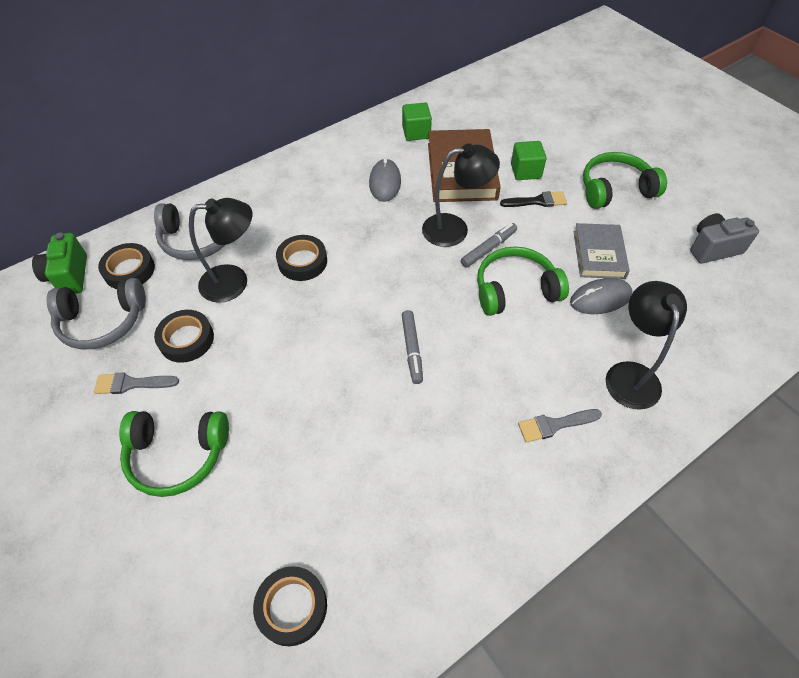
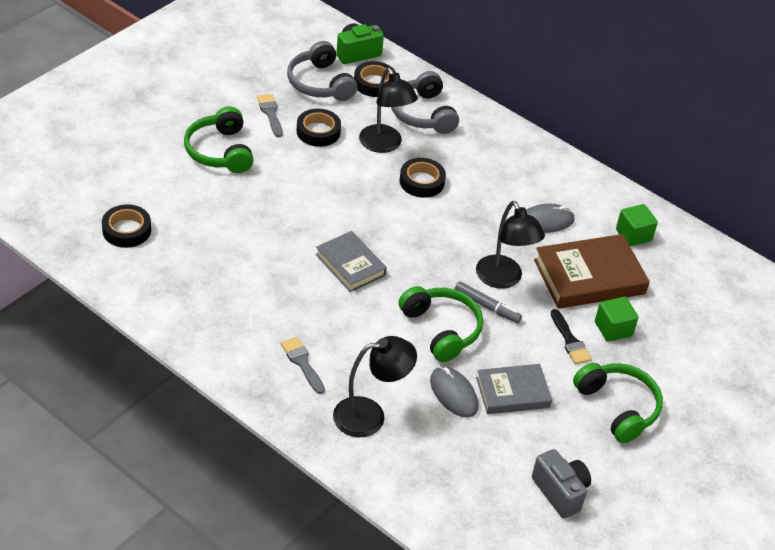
camera: 70 degrees right, 10 degrees down
(412, 349) = (350, 265): grey marker -> grey book

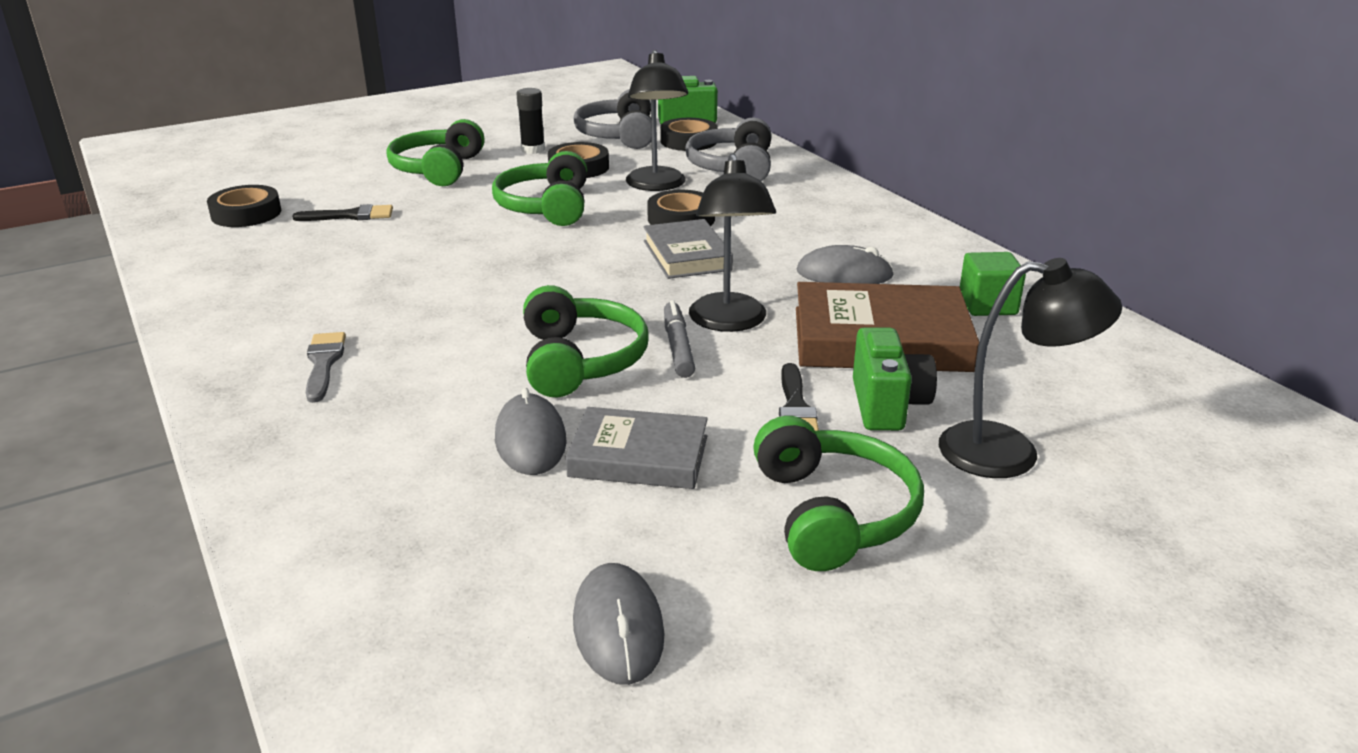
camera: 25 degrees right, 15 degrees down
(202, 219) = (350, 216): none -> black brush
(270, 113) = (533, 149): grey brush -> black glue stick
(326, 184) = (546, 207): none -> green headphones
(350, 265) = (504, 278): grey book -> grey book (687, 255)
(370, 415) = (361, 442): black lamp -> black lamp (1009, 452)
(487, 306) = (678, 347): grey marker -> grey marker turned 150 degrees counterclockwise
(560, 492) = (618, 628): grey camera -> grey mouse
(613, 329) = (887, 405): green cube -> green camera

